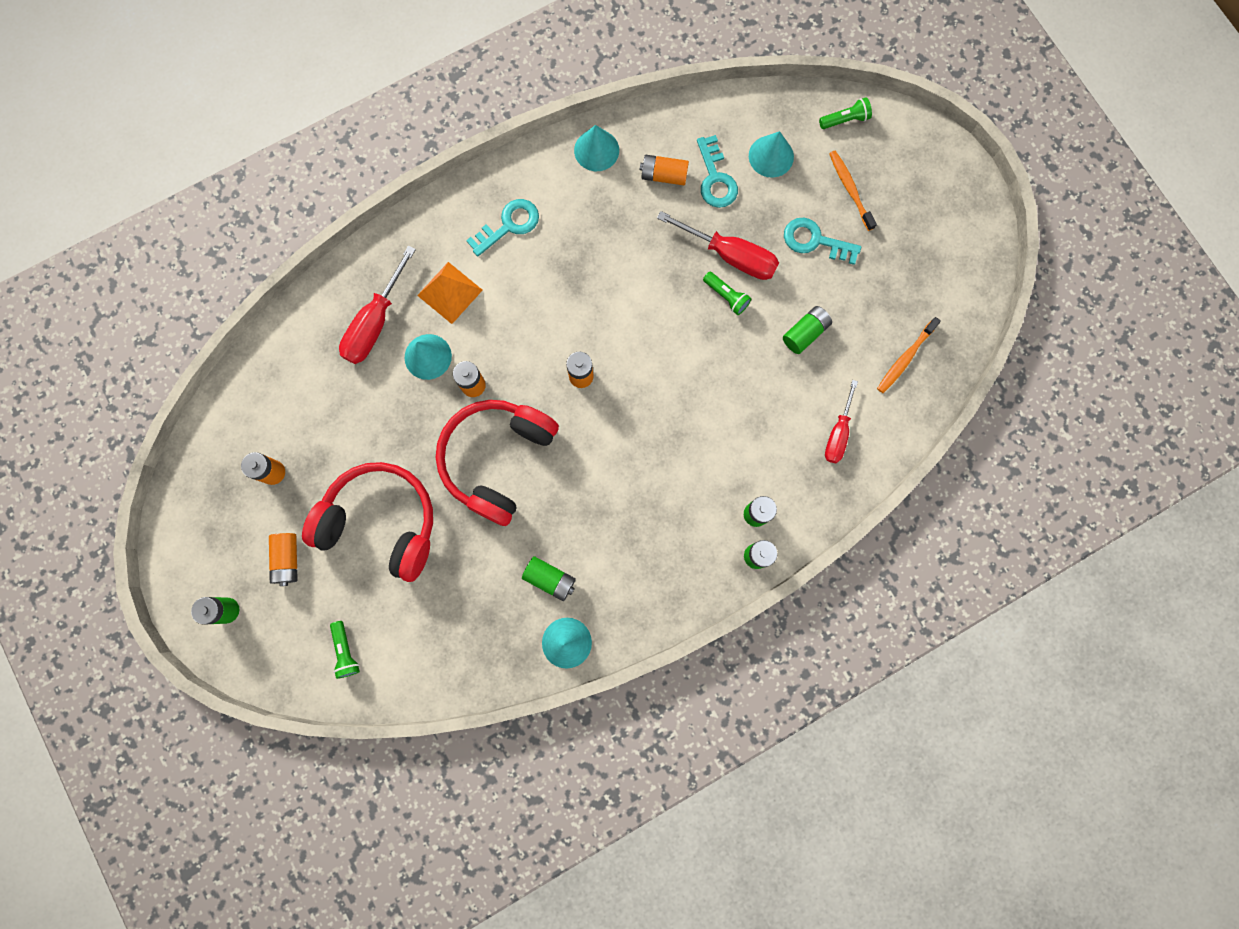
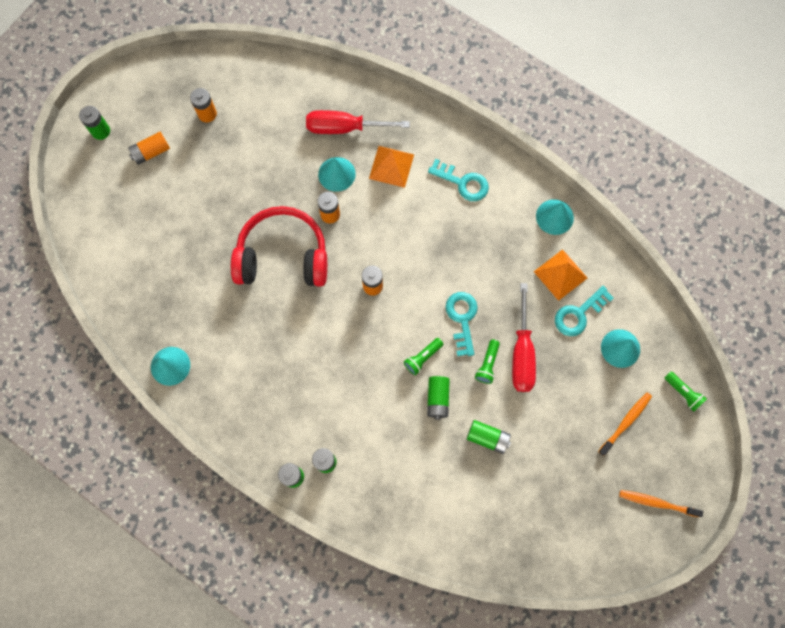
camera: 65 degrees right, 5 degrees down
(346, 651) = (104, 219): green flashlight -> green flashlight (422, 358)
(381, 523) = (202, 200): red headphones -> none
(550, 579) = (211, 333): green battery -> green battery (437, 399)
(663, 175) = (560, 274): orange battery -> orange pyramid
(815, 241) = (568, 413): turquoise key -> turquoise key (462, 319)
(838, 433) = (419, 499): red screwdriver -> none
(905, 358) = (506, 527): orange toothbrush -> orange toothbrush (657, 503)

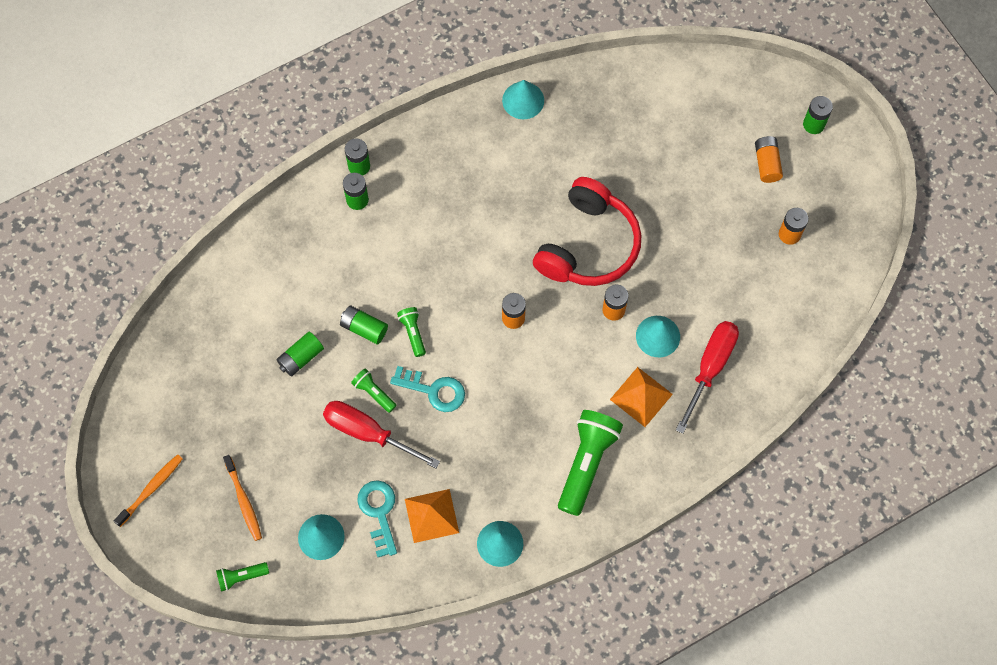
camera: 115 degrees right, 5 degrees down
(463, 183) = (586, 463): turquoise key -> green flashlight

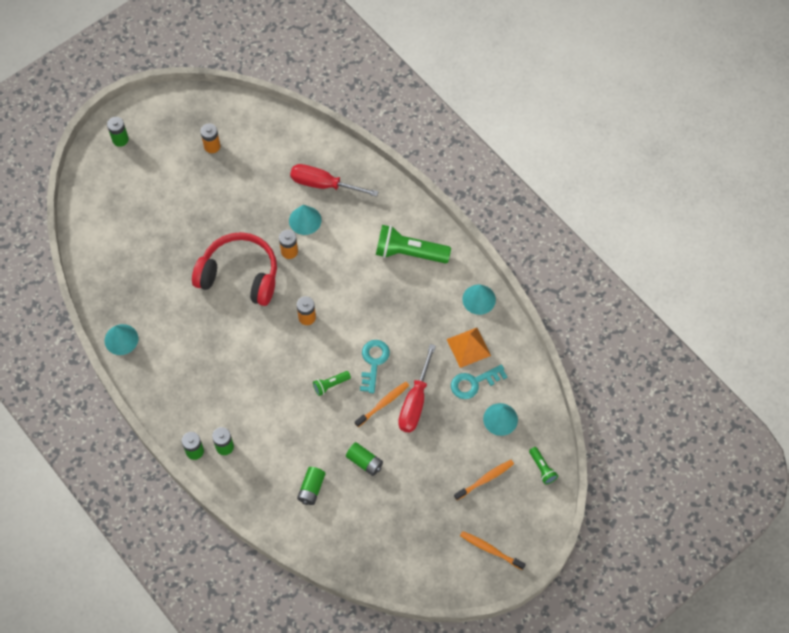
camera: 100 degrees left, 5 degrees down
(364, 328) = (333, 420): green battery -> green battery (311, 489)
(374, 393) = (383, 404): green flashlight -> orange toothbrush
(641, 396) = (353, 225): orange pyramid -> none
(766, 163) = (156, 166): orange battery -> none

